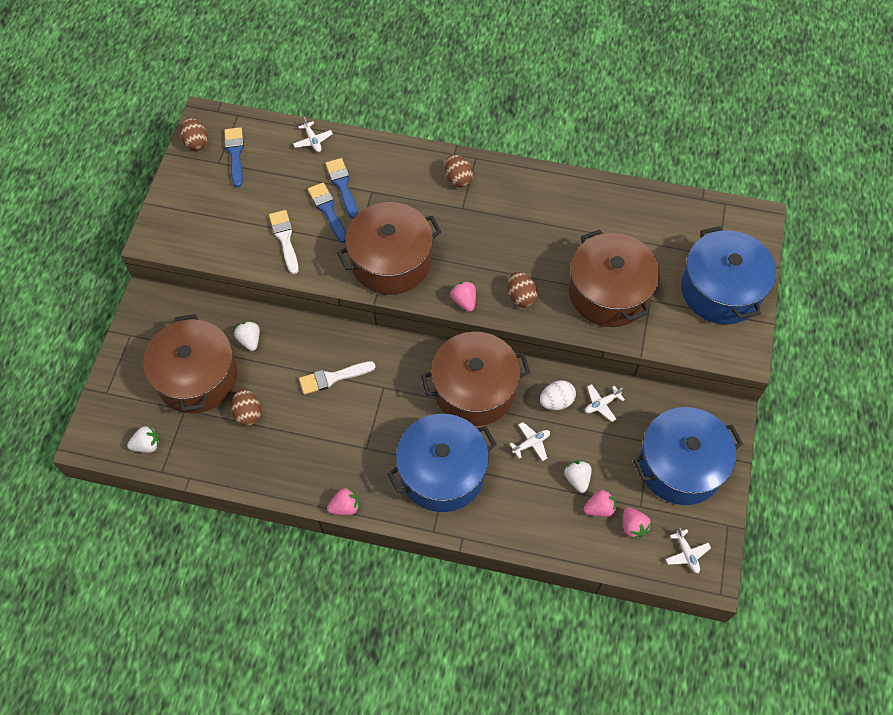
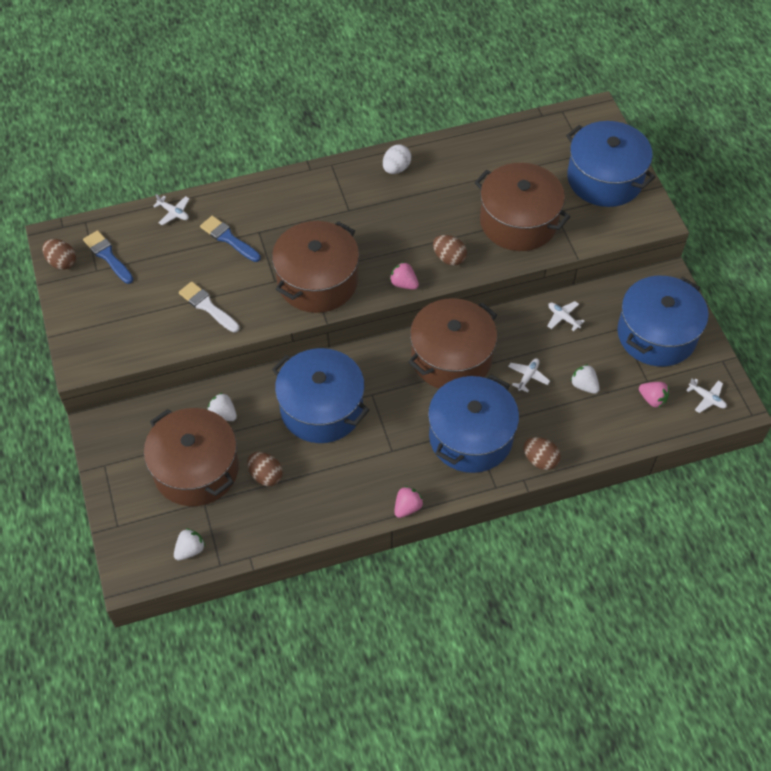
camera: 30 degrees left, 5 degrees down
(327, 210) = (229, 265): blue brush -> none
(333, 378) = (321, 408): white brush -> blue pot
(458, 179) = (328, 188): brown egg -> brown egg (540, 460)
(556, 401) = (525, 334): white egg -> white egg (396, 168)
(599, 508) = (617, 399): pink strawberry -> none
(601, 404) = (563, 318): white plane -> white plane turned 105 degrees clockwise

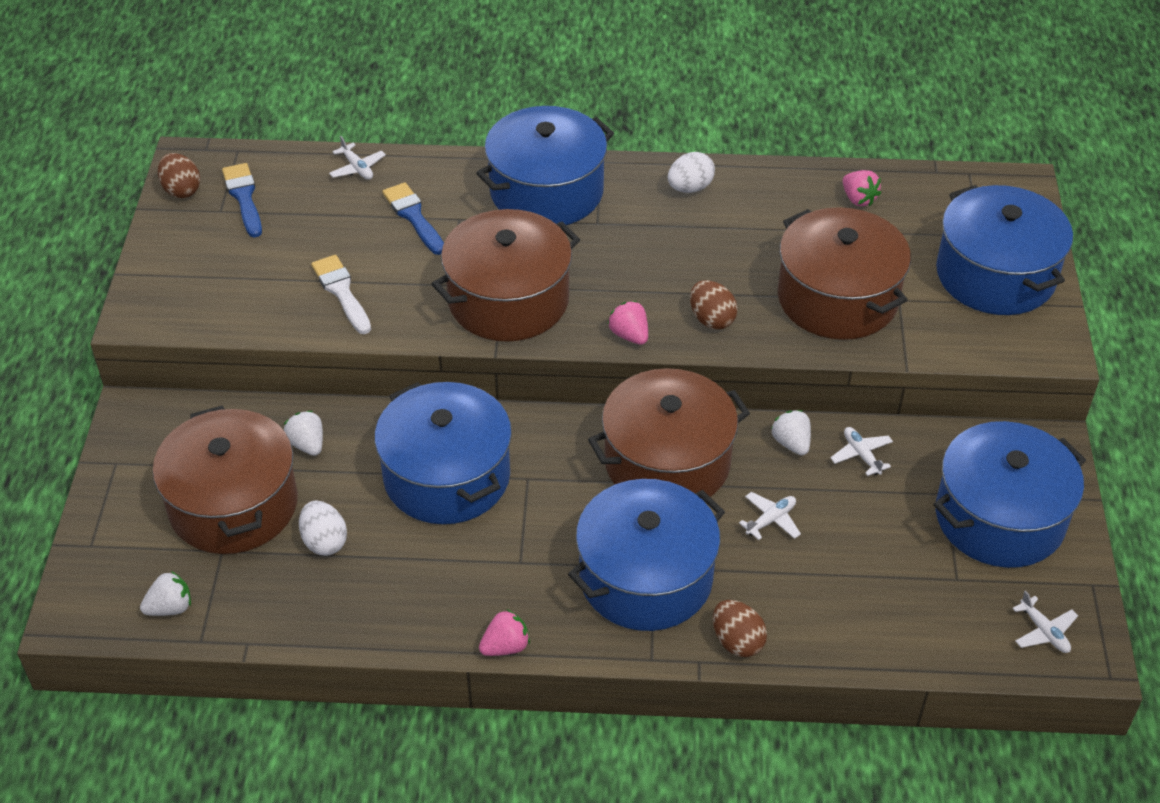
camera: 20 degrees right, 10 degrees down
(266, 475) = (324, 541): brown egg -> white egg
(306, 196) = (546, 191): none -> blue pot
(584, 385) = (852, 557): white strawberry -> white strawberry (791, 443)
(652, 399) = (953, 607): pink strawberry -> pink strawberry (858, 199)

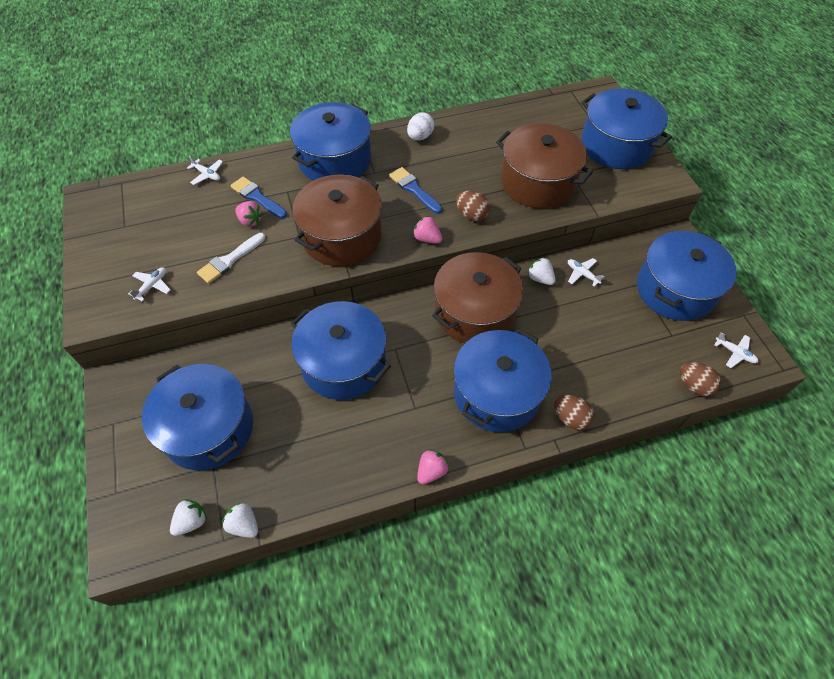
camera: 20 degrees left, 10 degrees up
(181, 190) = (91, 219): brown egg -> brown egg (694, 385)
(233, 505) = (208, 428): brown pot -> blue pot
(244, 197) = (137, 213): blue brush -> blue brush (414, 189)
(307, 444) = (243, 369): white strawberry -> white strawberry (244, 525)
(324, 541) = (281, 435): white egg -> none
(341, 292) = (229, 260): white brush -> white brush turned 90 degrees counterclockwise
(771, 520) = (552, 331): white plane -> white plane (152, 286)
(858, 199) = (519, 120): pink strawberry -> pink strawberry (250, 221)

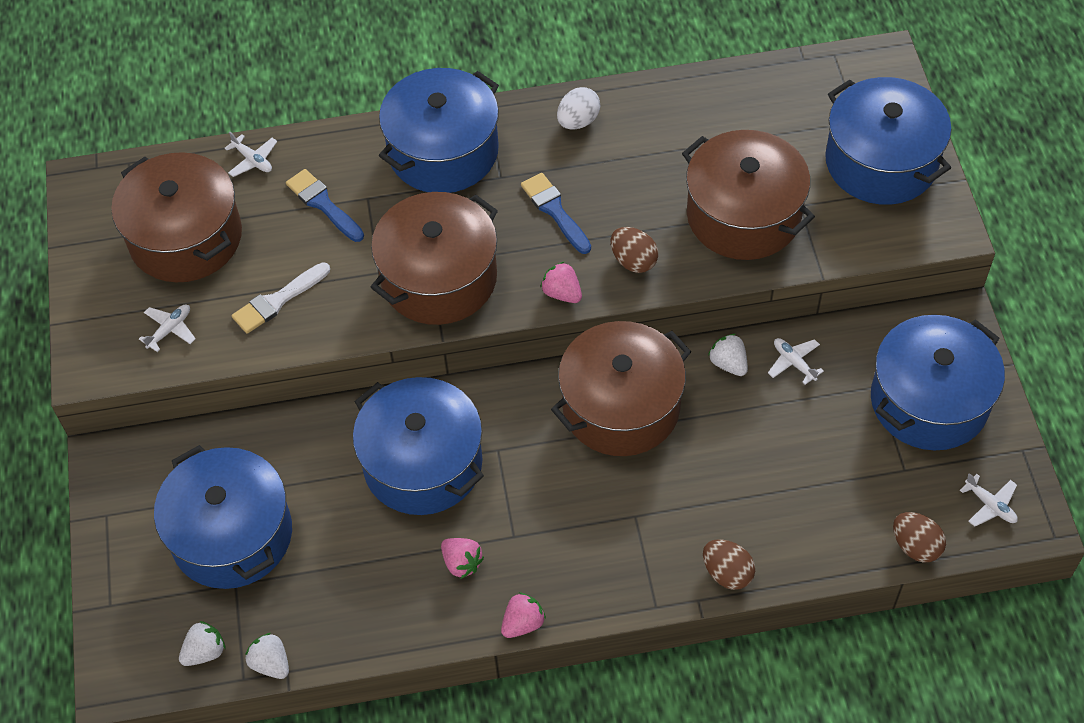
camera: 10 degrees right, 0 degrees up
(162, 225) = (185, 237): none -> brown pot
(250, 221) = (310, 242): pink strawberry -> pink strawberry (462, 563)
(497, 393) = (631, 528): blue pot -> none

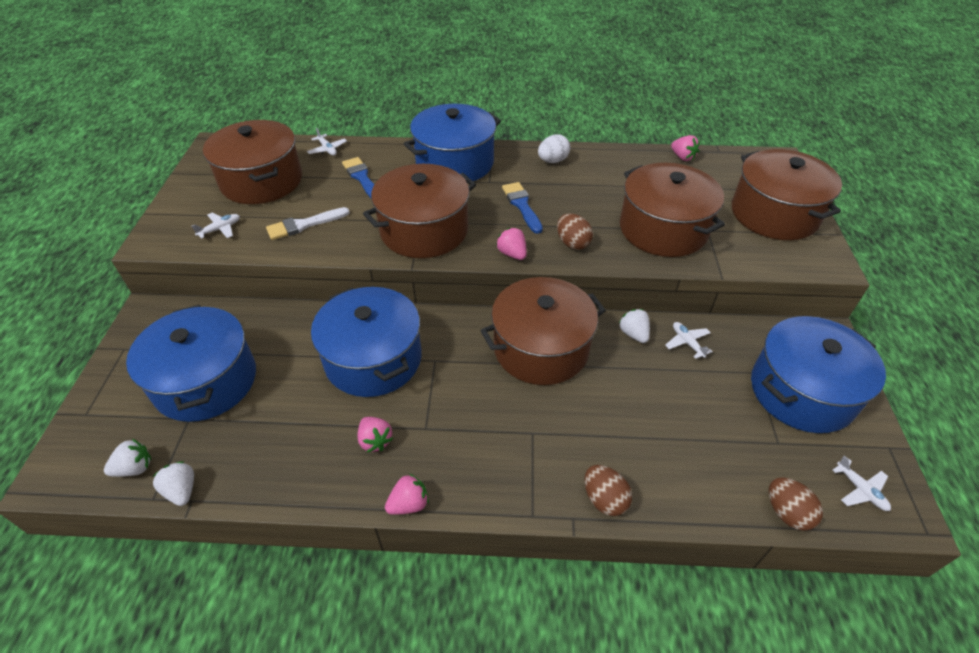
camera: 10 degrees right, 10 degrees down
(754, 80) = (682, 157): none -> pink strawberry
(881, 162) = (774, 214): blue pot -> brown pot

